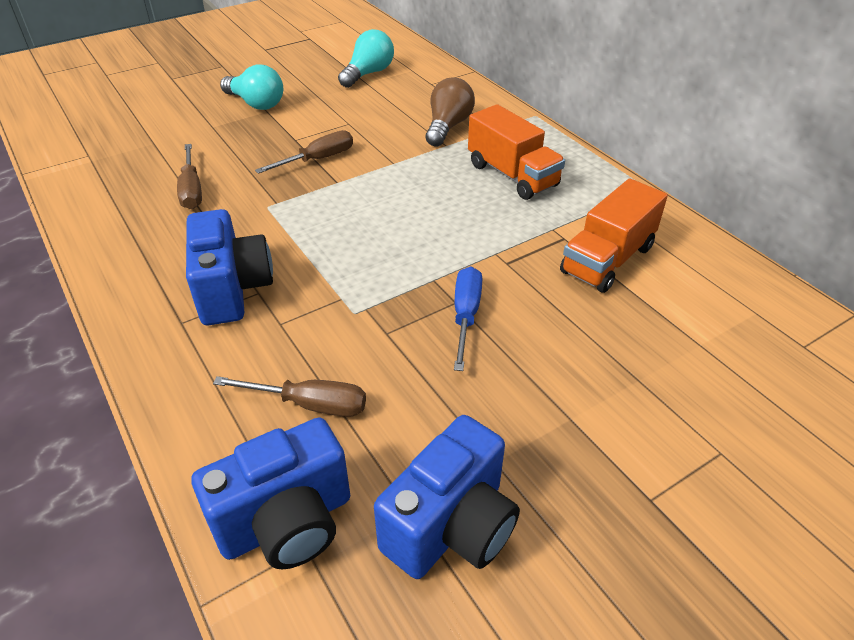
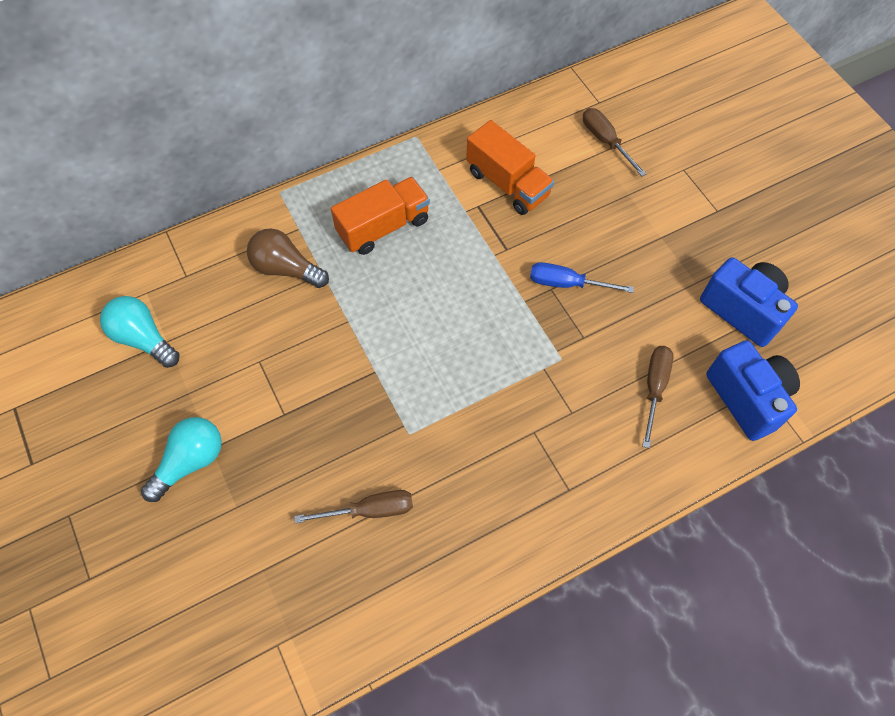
camera: 85 degrees left, 20 degrees up
(232, 290) = (530, 453): blue camera -> none
(318, 159) = (329, 390): brown screwdriver -> brown screwdriver (605, 141)

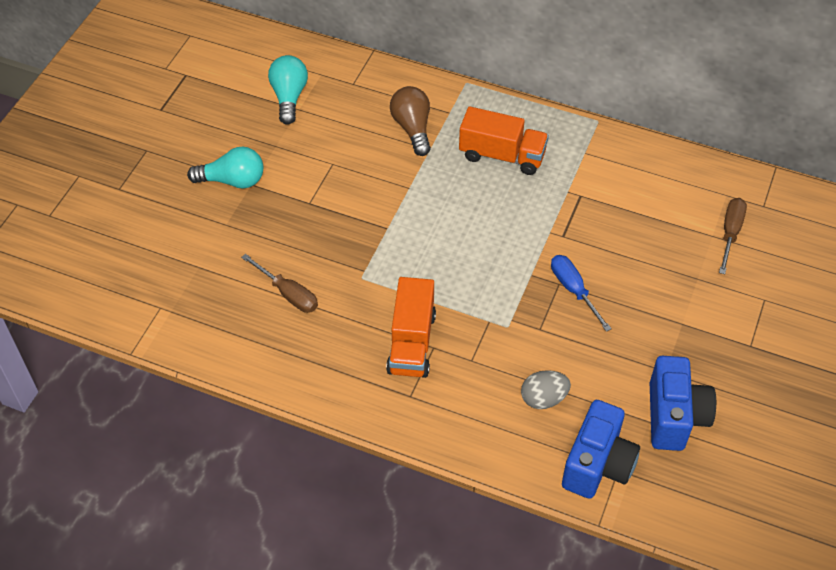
camera: 50 degrees right, 10 degrees down
(507, 183) = (620, 199): orange truck -> orange truck (411, 343)
(654, 388) = (543, 399): brown screwdriver -> grey egg

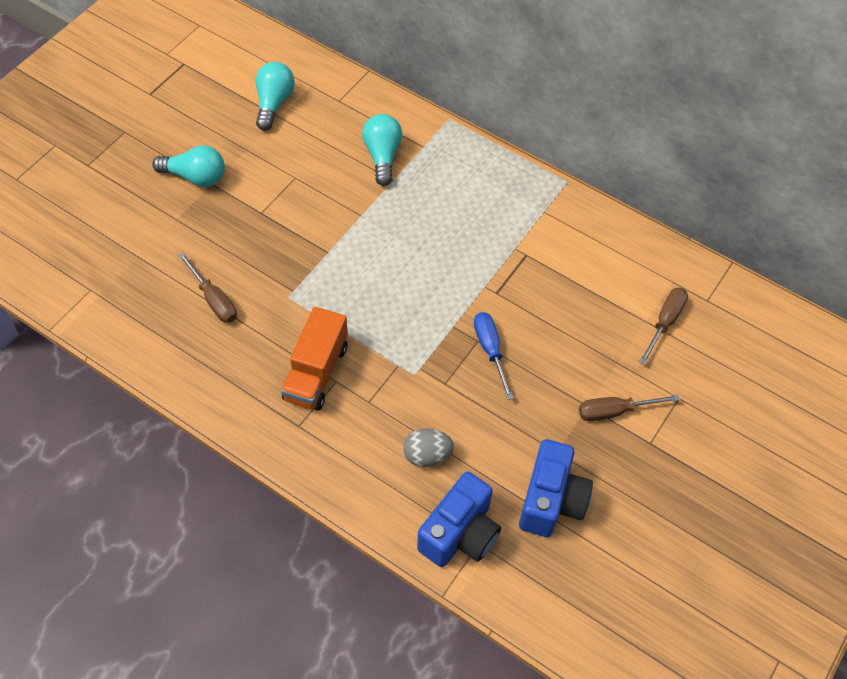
camera: 10 degrees right, 5 degrees up
(412, 128) = (382, 156): brown light bulb -> turquoise light bulb
(502, 155) = (461, 199): orange truck -> none
(708, 323) = (615, 411): none -> brown screwdriver

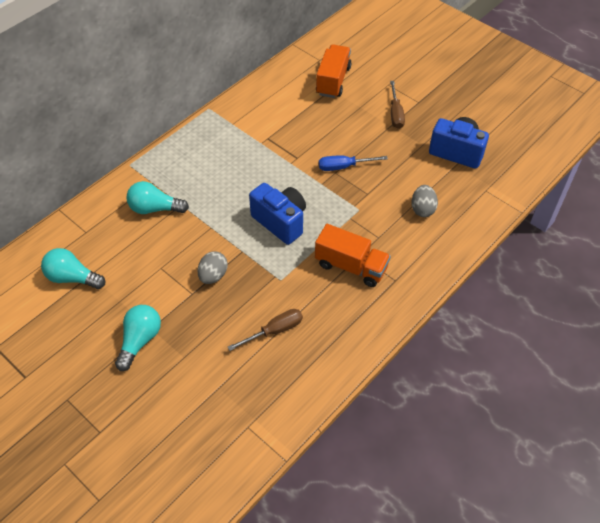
camera: 80 degrees left, 5 degrees down
(288, 228) = (213, 275): none -> grey egg
(460, 534) = (479, 198): blue camera -> blue camera (280, 222)
(665, 322) = (333, 81): brown screwdriver -> orange truck

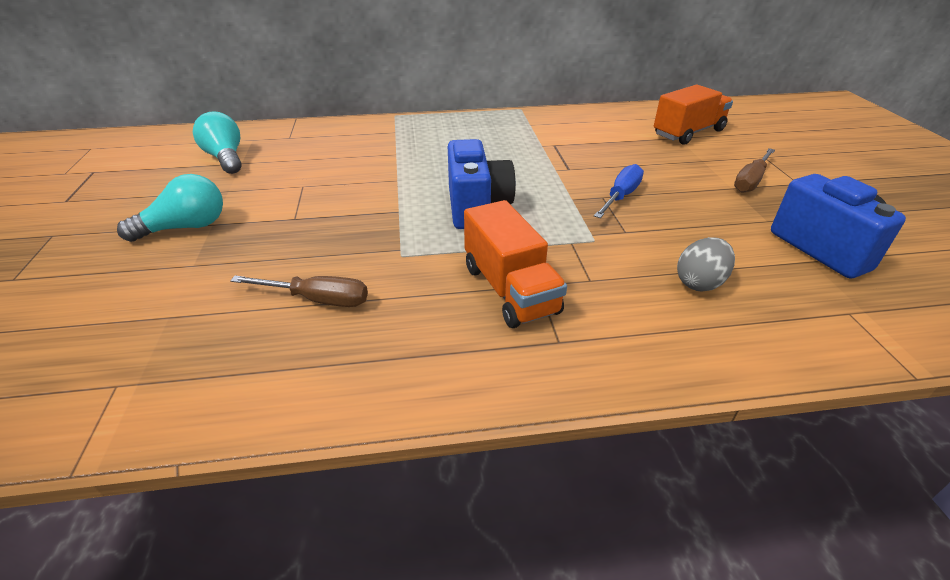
camera: 40 degrees right, 15 degrees down
(154, 208) = (368, 147): turquoise light bulb -> none
(213, 275) = (338, 215): grey egg -> none
(344, 167) = (620, 196): blue screwdriver -> blue screwdriver turned 90 degrees clockwise

